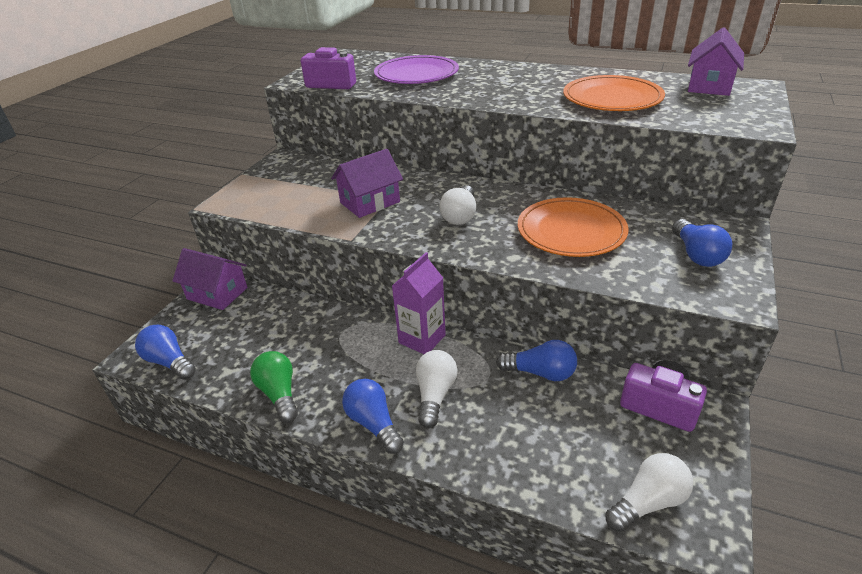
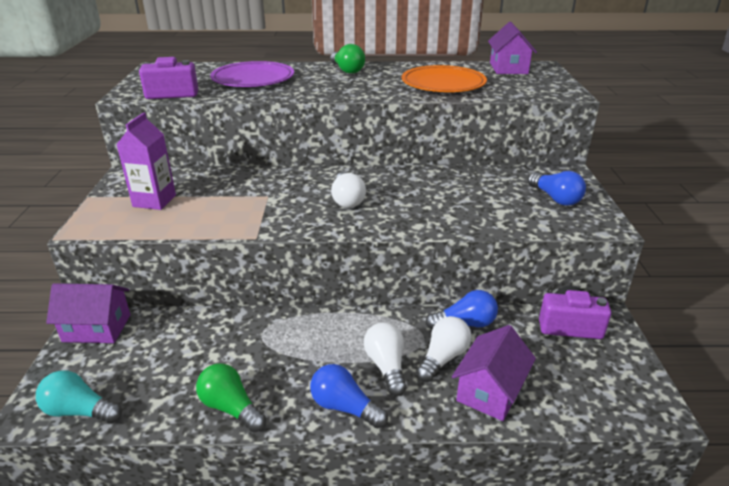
camera: 25 degrees left, 5 degrees down
(169, 362) = (79, 411): blue light bulb -> turquoise light bulb
(370, 202) = (251, 202): purple house -> purple house (490, 391)
(422, 339) = (345, 321): purple carton -> purple carton (154, 201)
(517, 73) = (347, 70): none -> green light bulb
(571, 231) = (450, 197): orange plate -> none
(648, 502) = (604, 400): white light bulb -> white light bulb (443, 358)

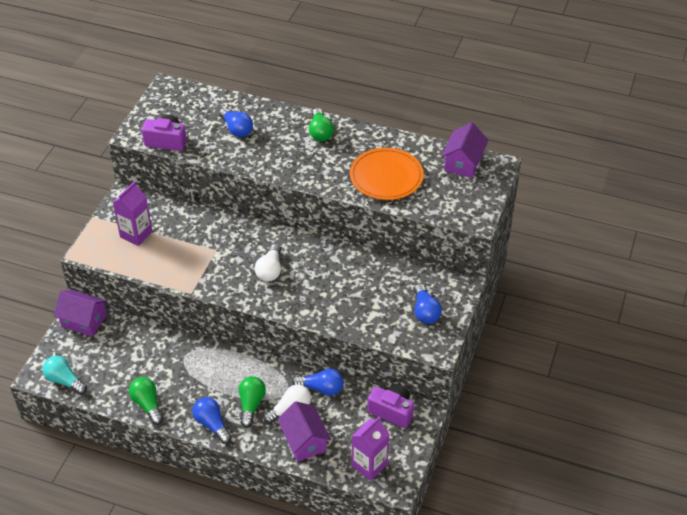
camera: 20 degrees right, 15 degrees up
(253, 78) = (236, 129): purple plate -> blue light bulb
(386, 366) = (251, 404): white light bulb -> green light bulb
(490, 391) = (304, 441): purple house -> purple house turned 75 degrees counterclockwise
(599, 396) = (369, 465): none -> purple carton

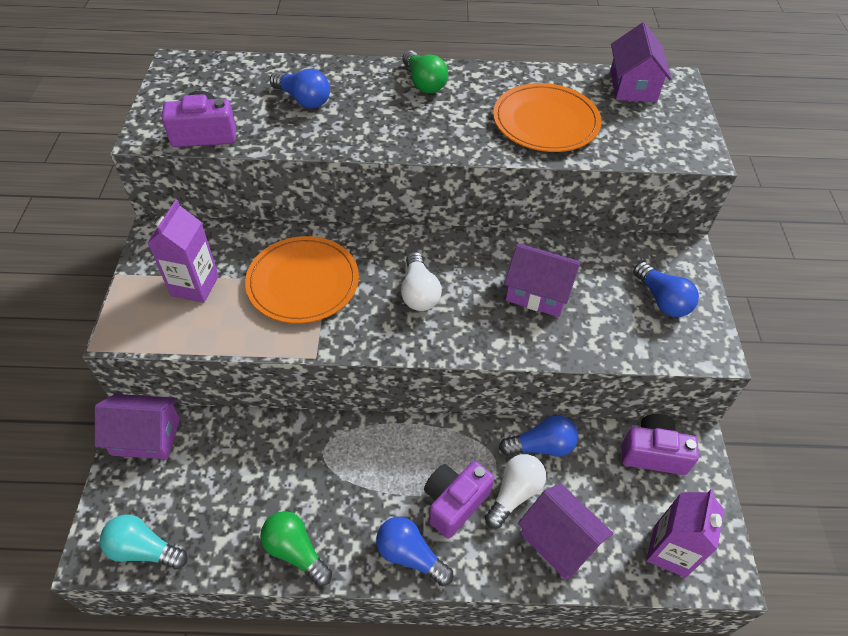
camera: 20 degrees left, 5 degrees up
(201, 247) = (303, 282): none -> orange plate
(251, 404) = (454, 503): green light bulb -> purple camera
(346, 288) = (538, 292): none -> purple house

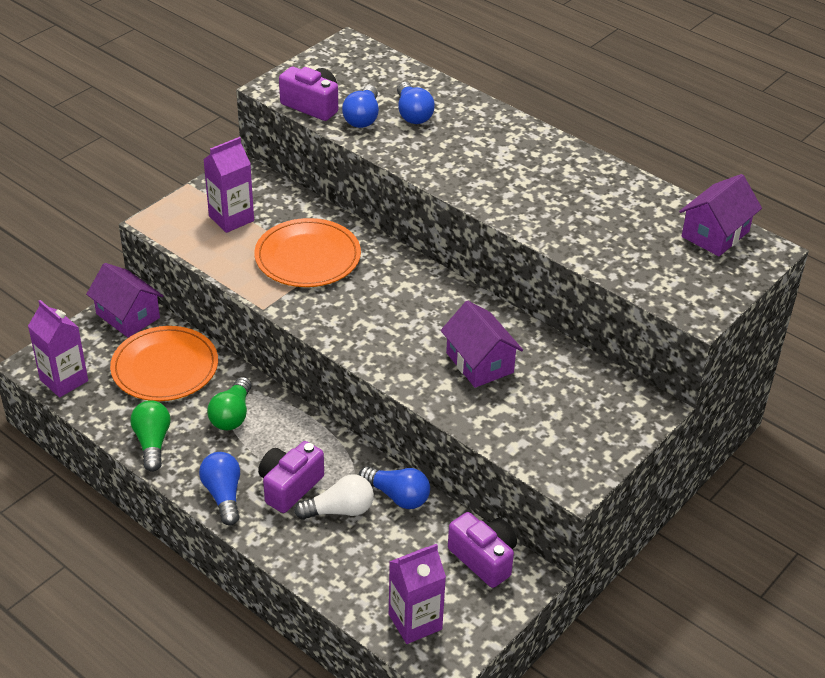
camera: 40 degrees right, 10 degrees down
(144, 549) = (64, 380): turquoise light bulb -> purple carton
(419, 293) = (385, 310): white light bulb -> none
(423, 83) = (525, 145): green light bulb -> green light bulb (232, 415)
(454, 503) = (289, 486): purple camera -> purple camera turned 45 degrees counterclockwise
(545, 122) = (591, 222): orange plate -> orange plate (165, 367)
(559, 540) = (338, 558): purple house -> none
(662, 300) = (580, 427): blue light bulb -> blue light bulb (362, 117)

